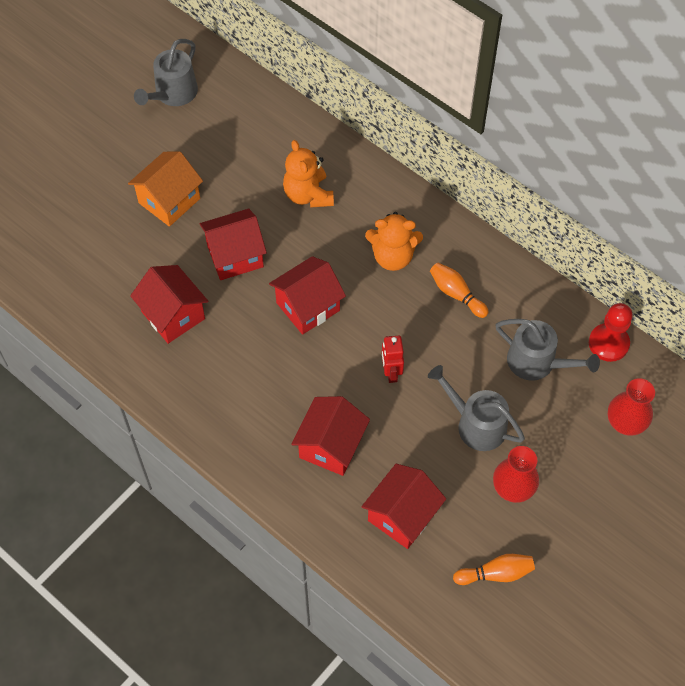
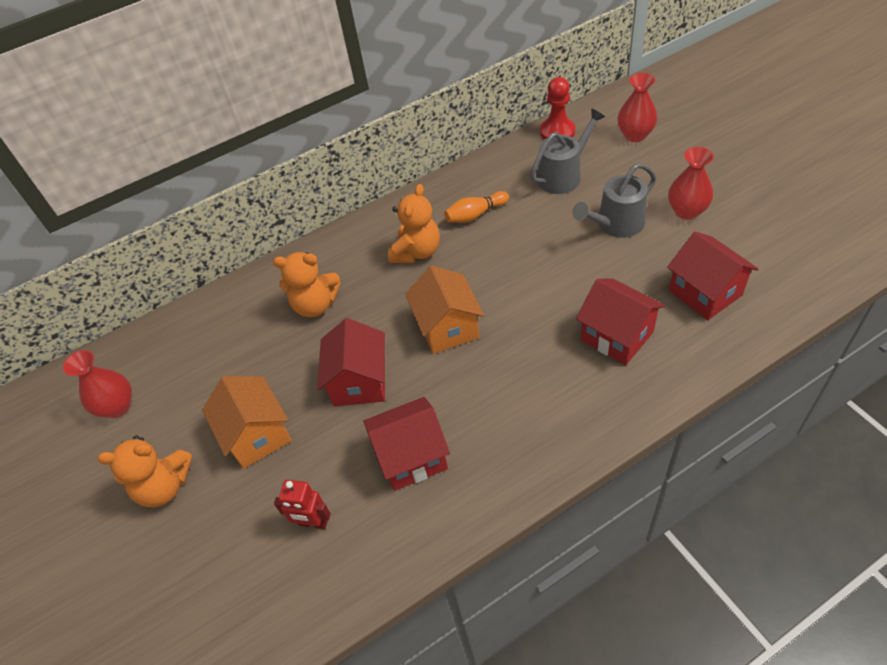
camera: 65 degrees left, 10 degrees down
(113, 157) = (165, 486): none -> orange teddy bear
(173, 94) = (117, 407): grey watering can -> red vase
(308, 306) = (447, 327): red house -> orange house
(391, 372) = (545, 275): red robot -> red robot (313, 523)
(496, 573) = (773, 237): orange bowling pin -> none

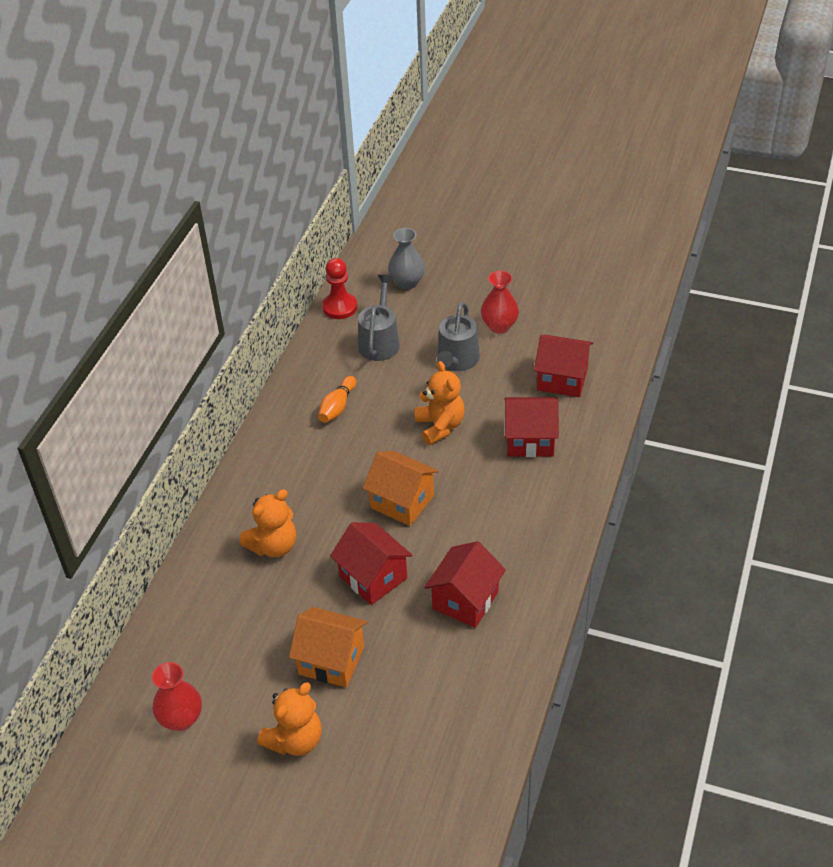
camera: 45 degrees left, 5 degrees down
(313, 523) = (439, 684): red robot -> none
(417, 252) = (318, 460): orange teddy bear -> orange teddy bear (440, 426)
(635, 135) = (407, 282): red vase -> grey vase

